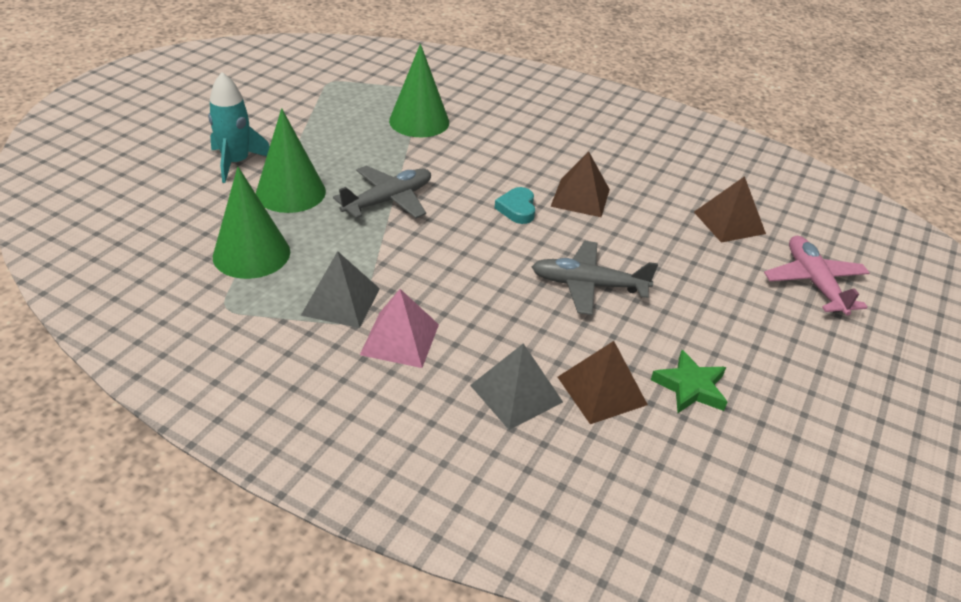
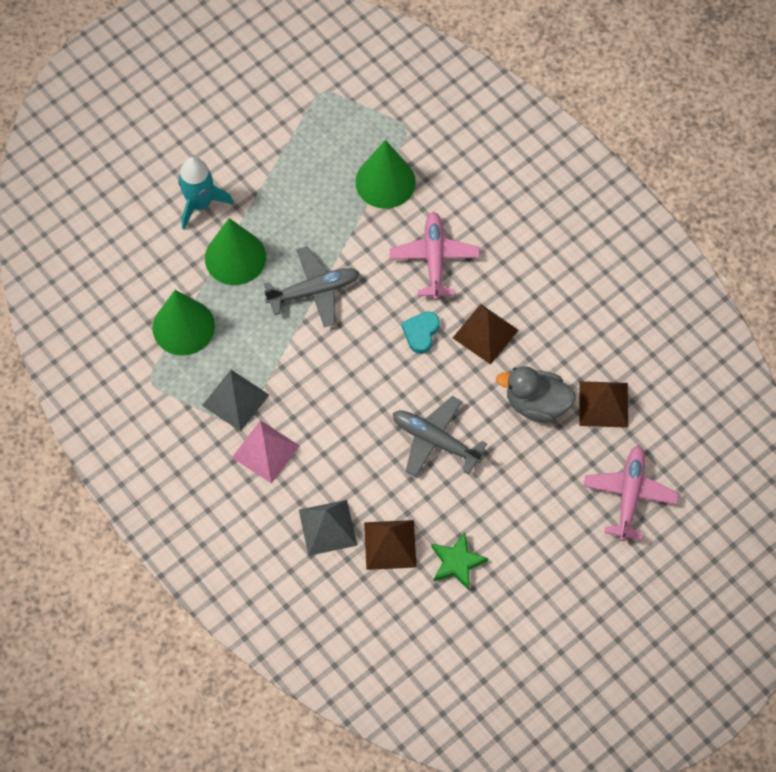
camera: 25 degrees right, 25 degrees up
(496, 159) = (434, 258): none -> pink plane
(667, 235) = (536, 404): none -> grey duck

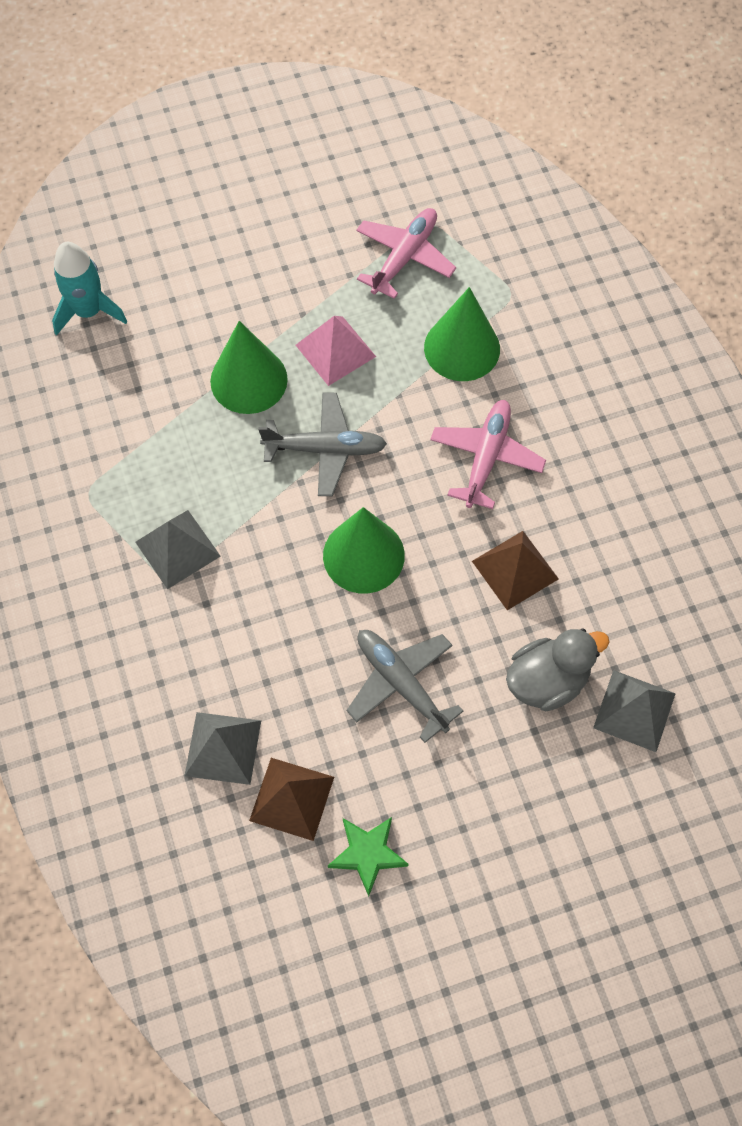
camera: 20 degrees right, 0 degrees up
(183, 327) = (154, 441): green cone -> green cone (363, 555)
(200, 203) = (234, 306): turquoise rocket -> turquoise rocket (88, 311)
(265, 451) = (187, 624): pink pyramid -> pink pyramid (335, 350)
(421, 333) = (435, 542): turquoise heart -> none
(536, 404) = (547, 680): grey duck -> grey duck turned 120 degrees clockwise
(603, 404) = (634, 710): brown pyramid -> grey pyramid
(629, 495) = (627, 844): pink plane -> pink plane (404, 257)

